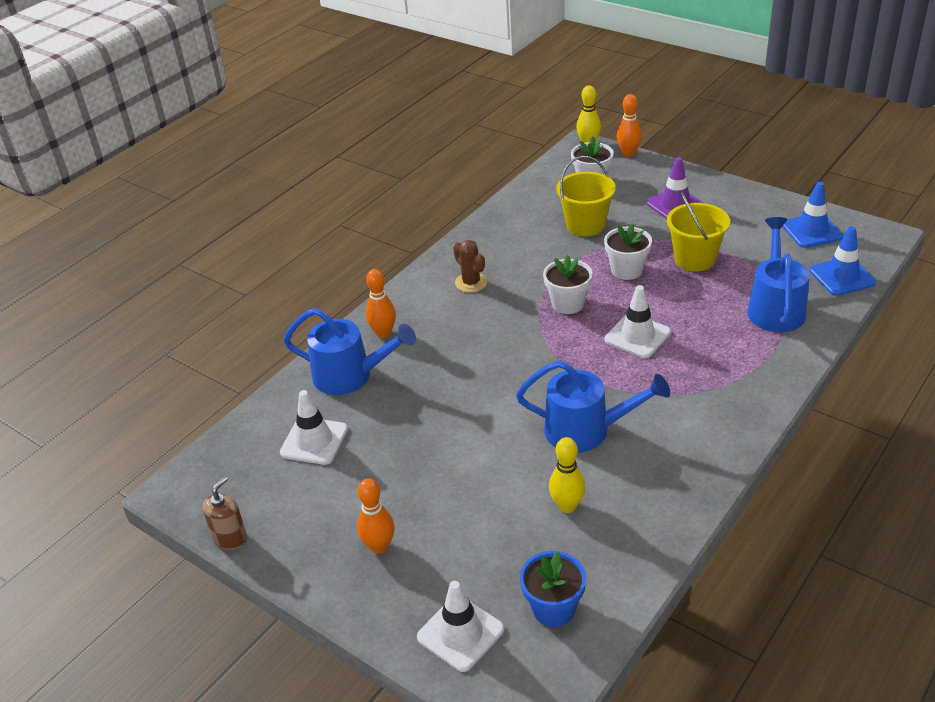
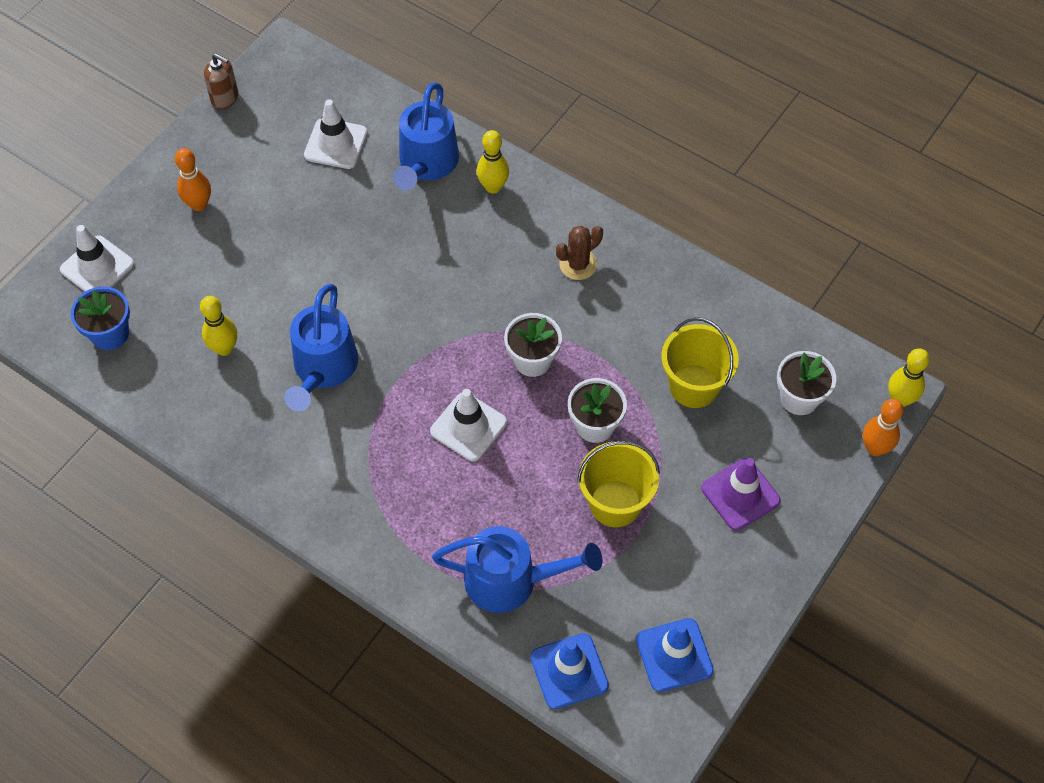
camera: 85 degrees right, 20 degrees up
(383, 333) = (493, 187): orange bowling pin -> yellow bowling pin

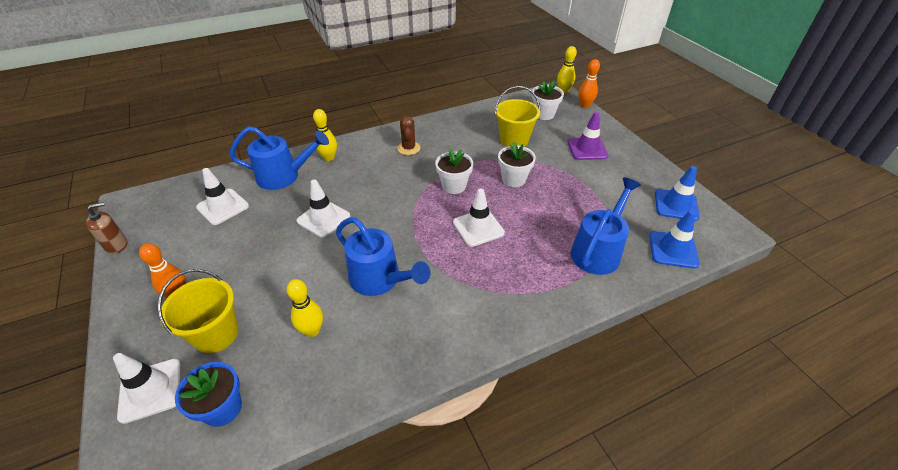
camera: 60 degrees left, 15 degrees down
(380, 255) = (323, 218): none -> white traffic cone
(426, 164) = (284, 176): blue watering can -> blue watering can turned 45 degrees counterclockwise
(615, 503) = (568, 190): yellow bucket -> yellow bucket (216, 334)

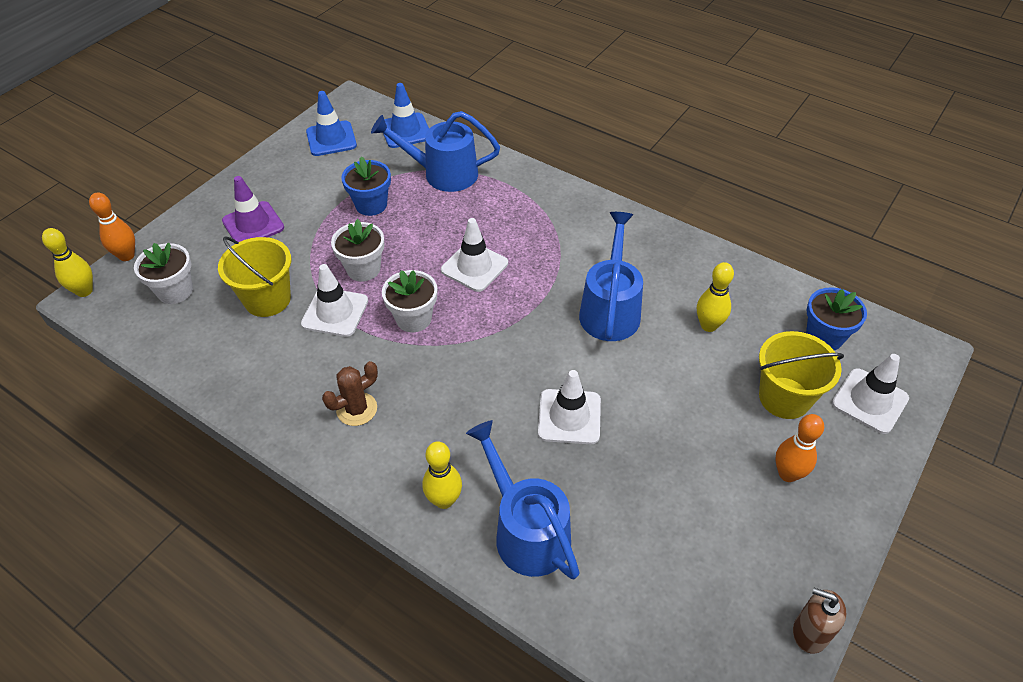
camera: 120 degrees left, 5 degrees up
(223, 207) = (643, 559): white traffic cone -> white traffic cone (335, 312)
(579, 201) = (371, 205): none -> blue flower pot

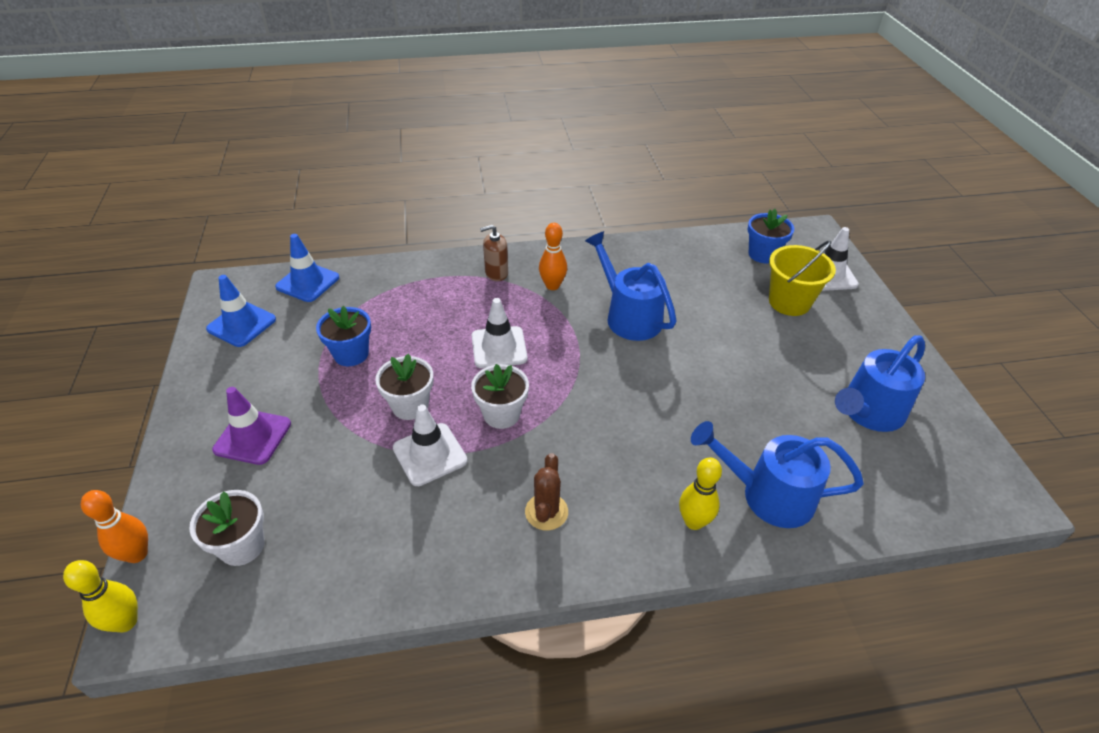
camera: 45 degrees left, 5 degrees down
(267, 299) = (352, 487): yellow bucket -> none
(442, 174) = (384, 297): blue watering can -> blue watering can (867, 413)
(569, 417) = (695, 401): white traffic cone -> none
(708, 325) = (697, 288): yellow bowling pin -> none
(787, 474) = (846, 343): orange bowling pin -> orange bowling pin (552, 285)
(810, 632) = (967, 421): brown soap dispenser -> brown soap dispenser (496, 273)

